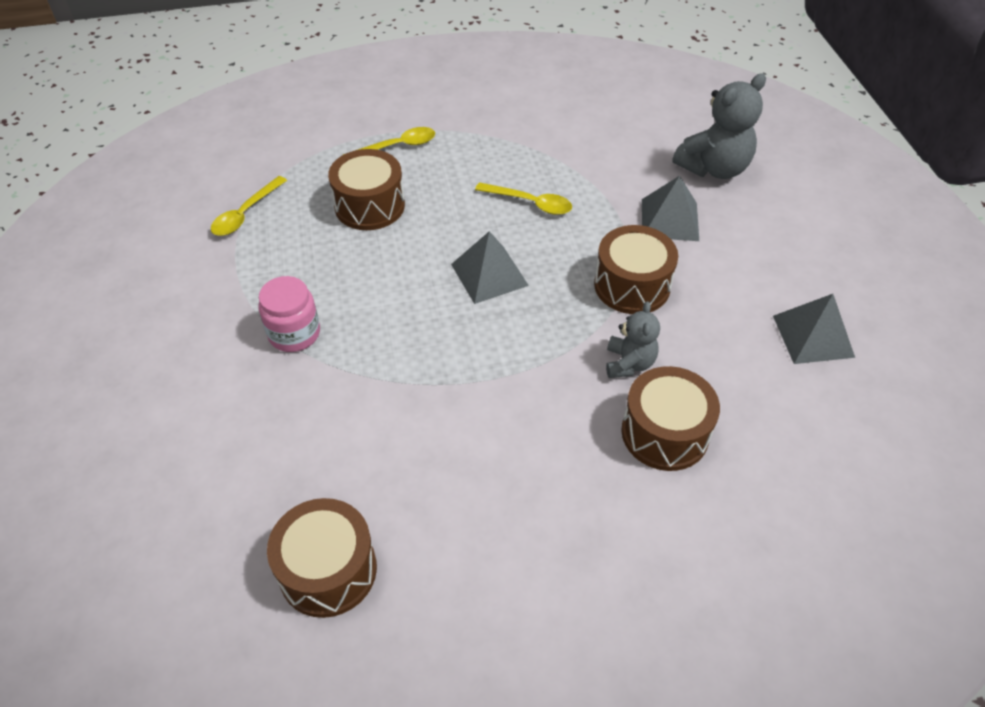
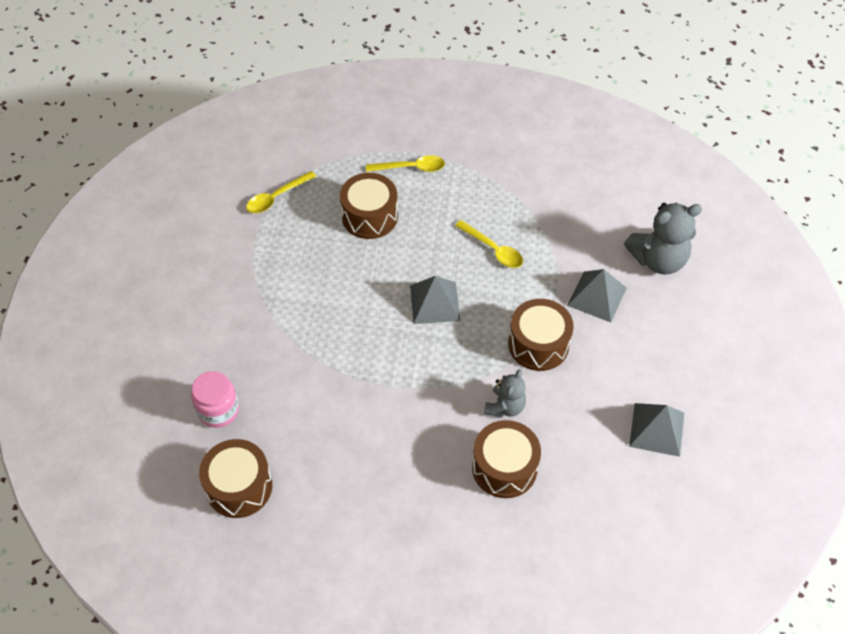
camera: 20 degrees right, 5 degrees up
(294, 333) = (277, 308): pink jar -> pink jar (218, 410)

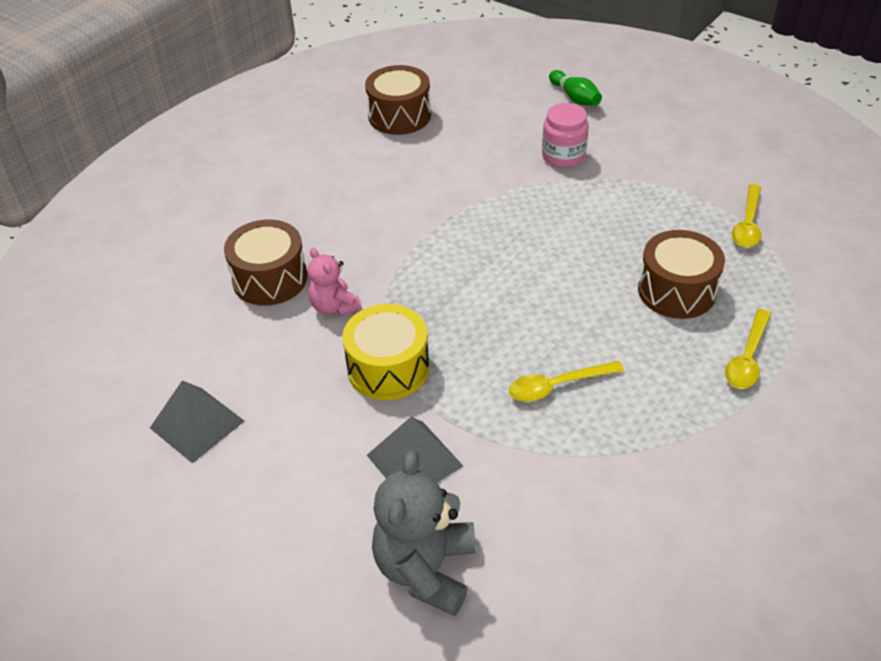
camera: 120 degrees right, 10 degrees down
(149, 356) = (575, 98): none -> green bowling pin
(218, 410) = (485, 122): pink jar -> pink jar (563, 156)
(276, 197) = (747, 224): yellow spoon -> yellow spoon turned 150 degrees counterclockwise
(434, 303) = (509, 301): grey pyramid -> none
(505, 406) = (334, 306): grey teddy bear -> pink teddy bear
(538, 344) = (388, 368): brown drum -> yellow drum

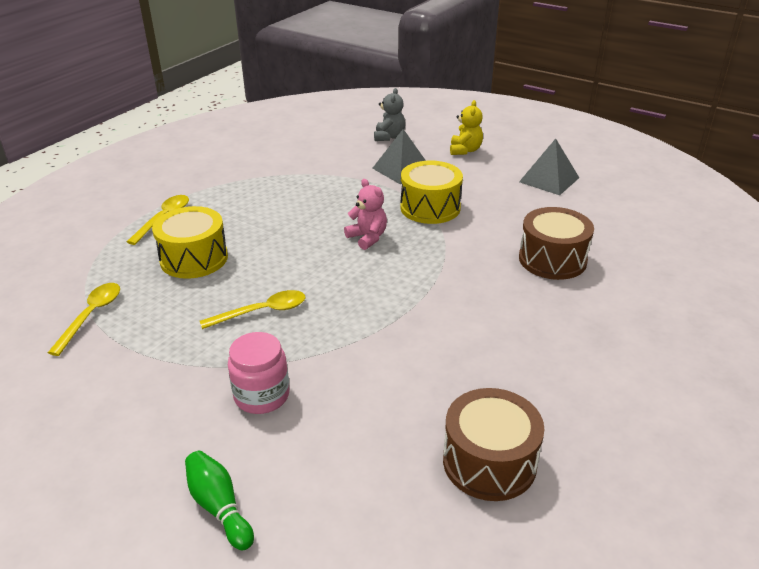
camera: 175 degrees right, 10 degrees down
(297, 513) = (465, 150): none -> yellow teddy bear
(334, 306) = (485, 241): pink teddy bear -> pink teddy bear (367, 238)
(426, 569) = (389, 137): grey teddy bear -> grey teddy bear, size x0.60
(557, 386) = (308, 202): yellow spoon -> yellow spoon (262, 312)
(676, 291) = (194, 258): brown drum -> yellow drum

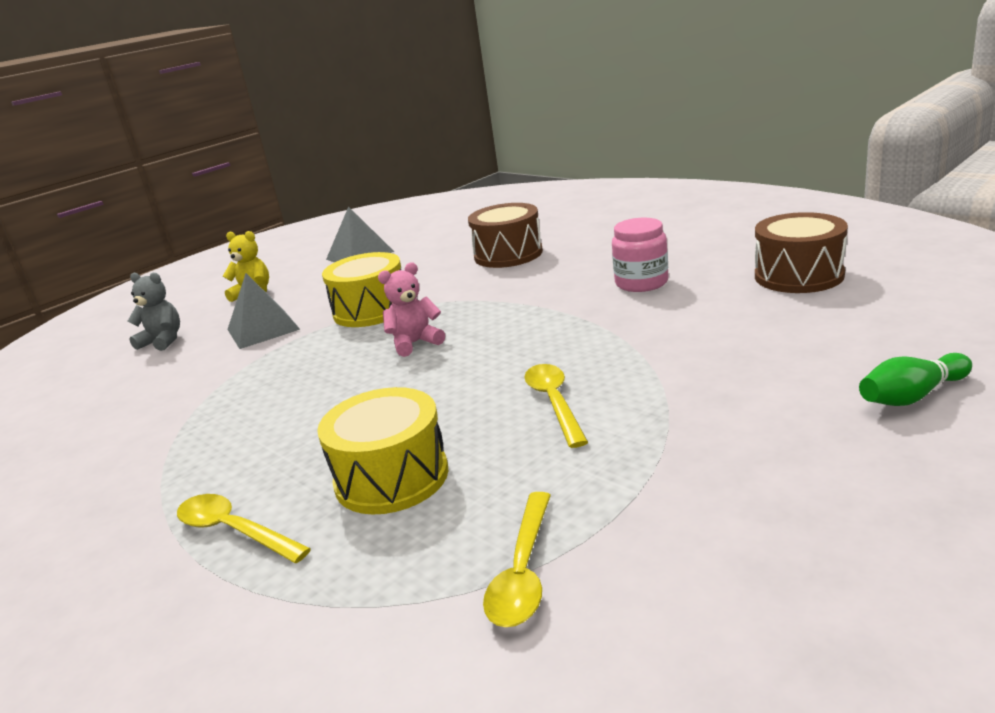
camera: 75 degrees left, 10 degrees down
(91, 316) = (523, 571): yellow spoon -> yellow spoon turned 105 degrees counterclockwise
(261, 395) = (723, 388): pink jar -> pink jar (641, 283)

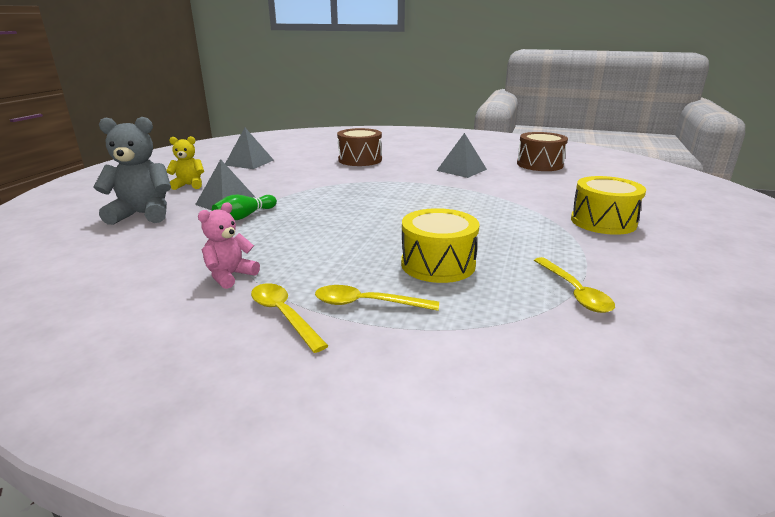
camera: 30 degrees left, 0 degrees up
(163, 341) = (143, 214): grey teddy bear -> grey teddy bear, size x1.68
(371, 310) = (301, 189): yellow drum -> yellow drum (603, 222)
(415, 343) = (358, 203): pink teddy bear -> pink teddy bear (230, 276)
(554, 403) = (487, 222): yellow spoon -> yellow spoon (284, 315)
(641, 283) = (461, 170): pink jar -> grey pyramid
(912, 396) = (651, 205): green bowling pin -> green bowling pin (245, 216)

